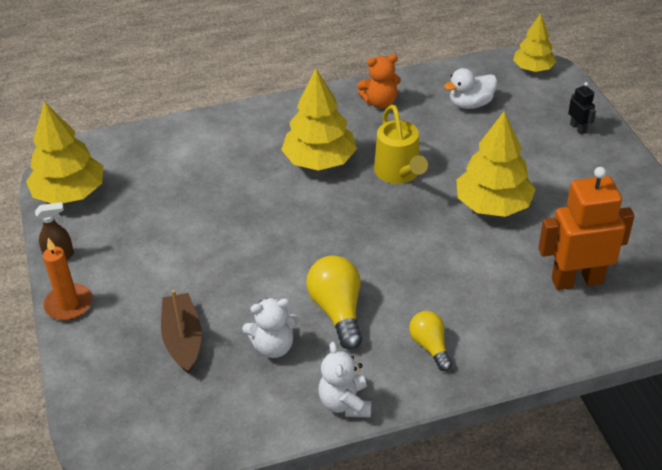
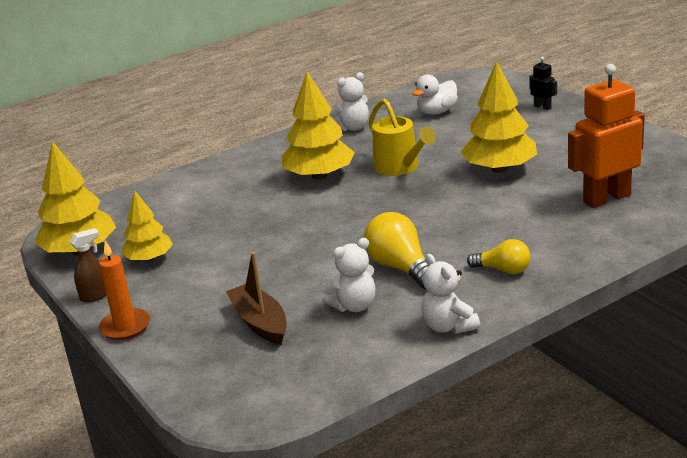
camera: 15 degrees left, 15 degrees down
(380, 102) = (352, 127): orange teddy bear -> white teddy bear
(430, 346) = (503, 270): yellow light bulb -> yellow light bulb turned 150 degrees clockwise
(533, 68) = (478, 79): yellow tree -> yellow tree (149, 259)

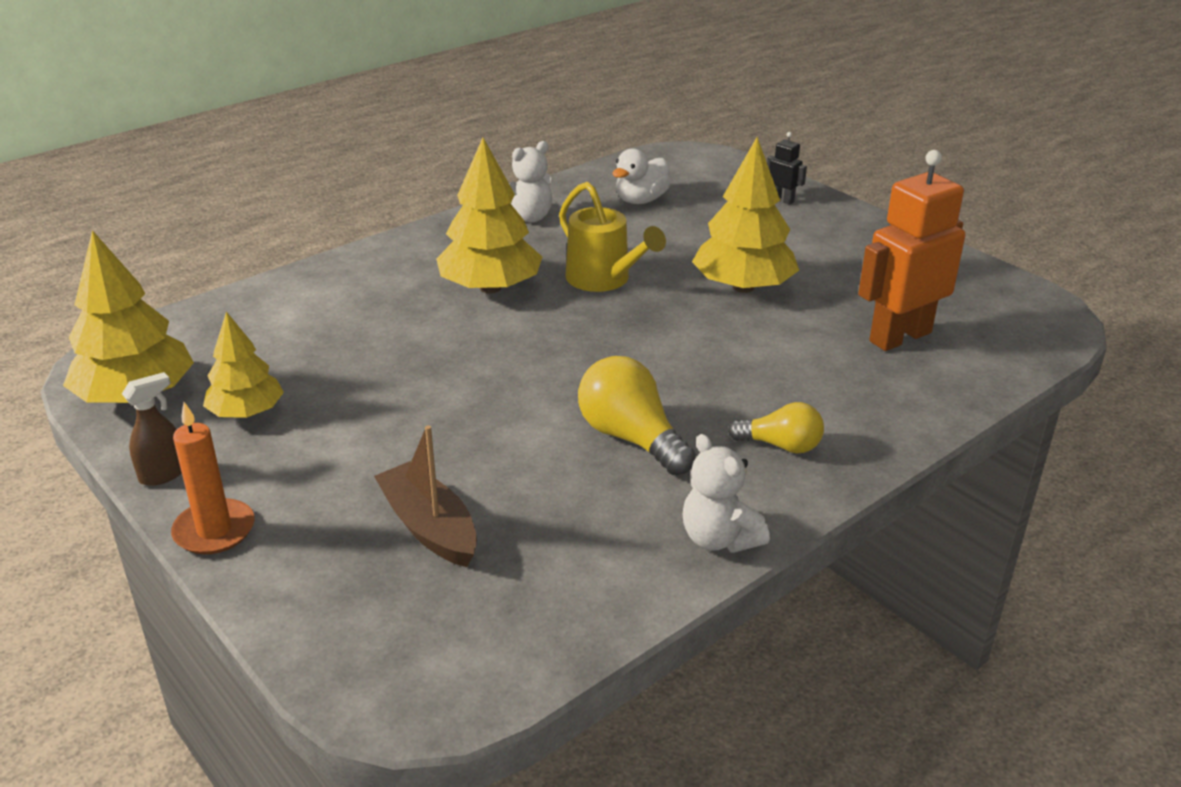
camera: 10 degrees left, 5 degrees up
(354, 306) = (570, 500): white teddy bear -> none

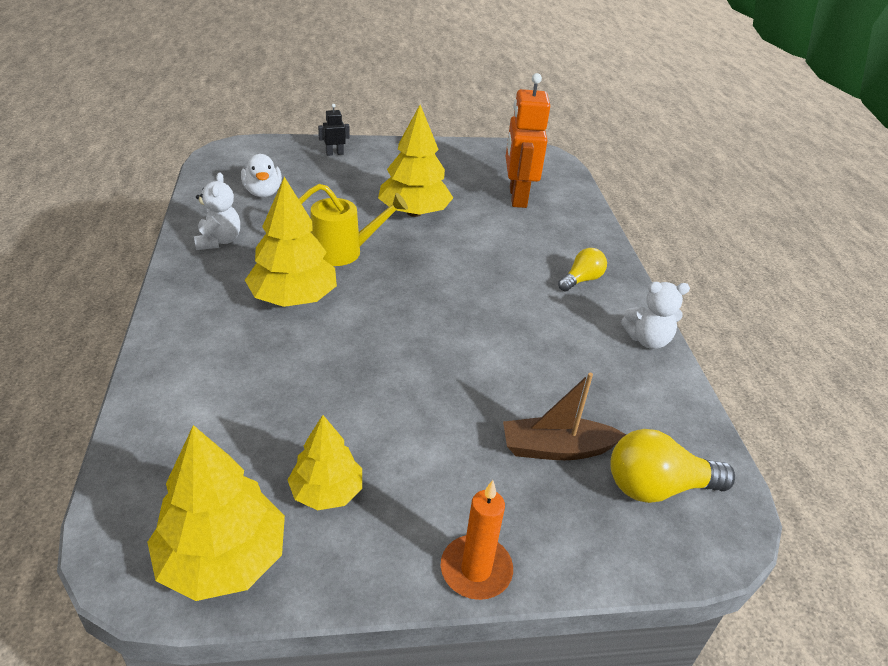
camera: 60 degrees left, 5 degrees up
(163, 474) = (369, 578): brown spray bottle -> none
(631, 438) = (530, 325): yellow light bulb -> yellow light bulb (657, 487)

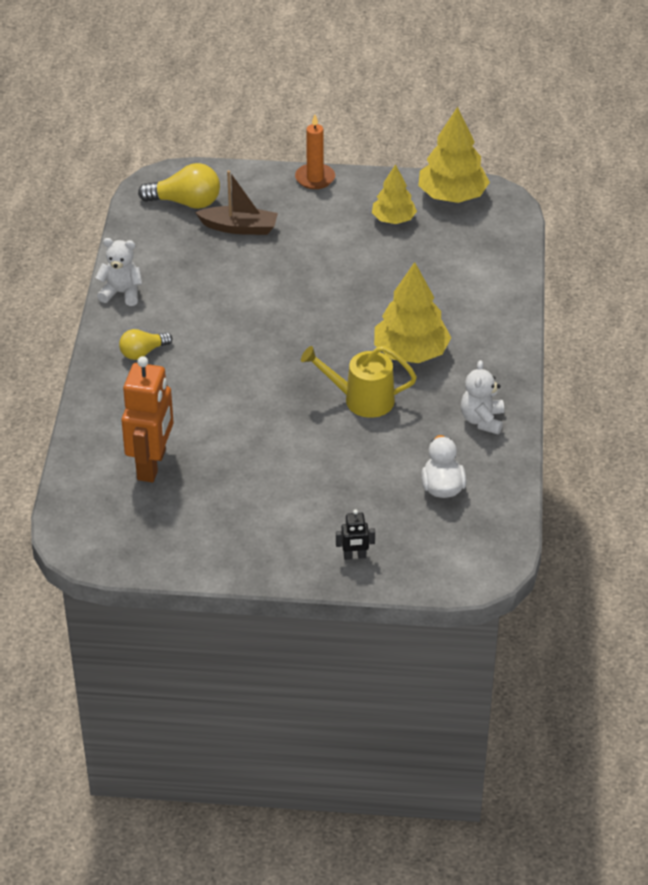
camera: 165 degrees left, 5 degrees up
(414, 212) = (278, 447): yellow tree -> none

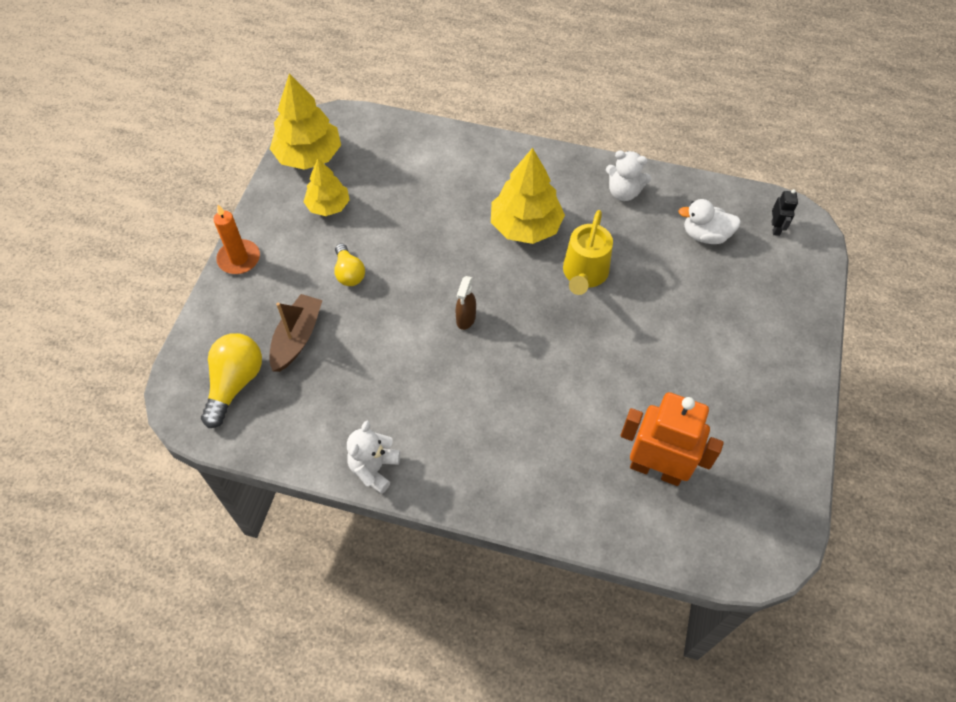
camera: 80 degrees left, 15 degrees up
(143, 352) = (479, 457): yellow light bulb -> yellow light bulb (349, 273)
(286, 326) = (465, 319): none -> brown spray bottle
(354, 556) = (788, 313): black robot -> black robot (775, 228)

